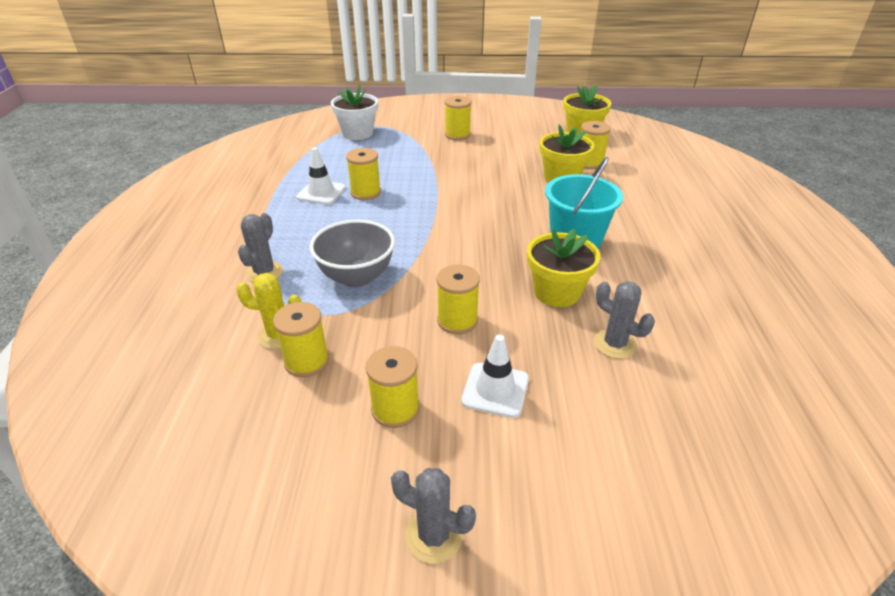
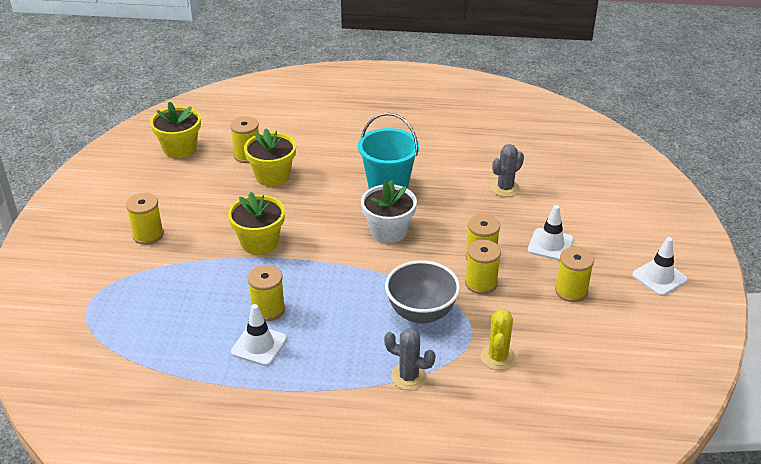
camera: 85 degrees left, 0 degrees up
(307, 361) = (528, 338): yellow spool -> yellow spool (481, 283)
(357, 133) = (106, 319): white flower pot -> white flower pot (388, 231)
(434, 535) = (659, 277): grey cactus -> white traffic cone
(557, 292) = (448, 204): yellow flower pot -> yellow flower pot (259, 242)

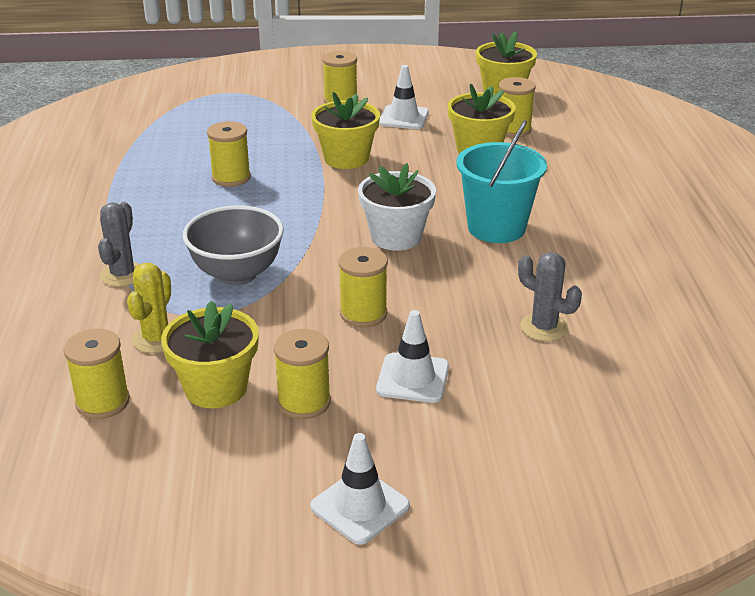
camera: 80 degrees right, 5 degrees down
(259, 345) = (173, 180): white traffic cone -> white traffic cone (403, 118)
(481, 283) = (305, 317): yellow spool -> yellow spool (103, 402)
(498, 357) = (156, 339): yellow cactus -> yellow cactus turned 75 degrees counterclockwise
(555, 329) = (216, 388): none -> yellow flower pot

